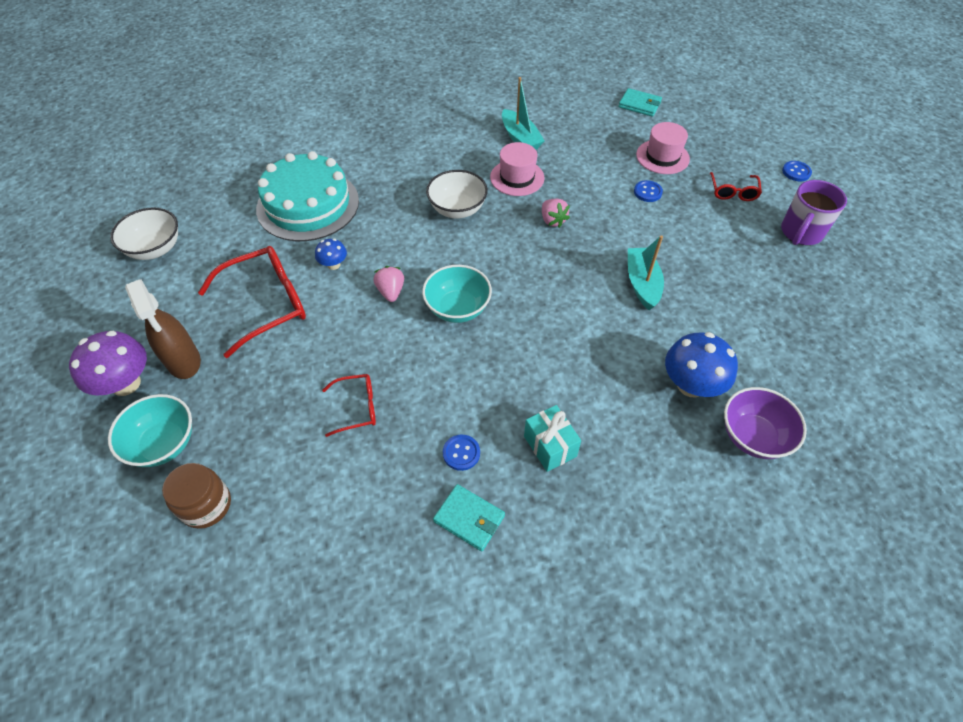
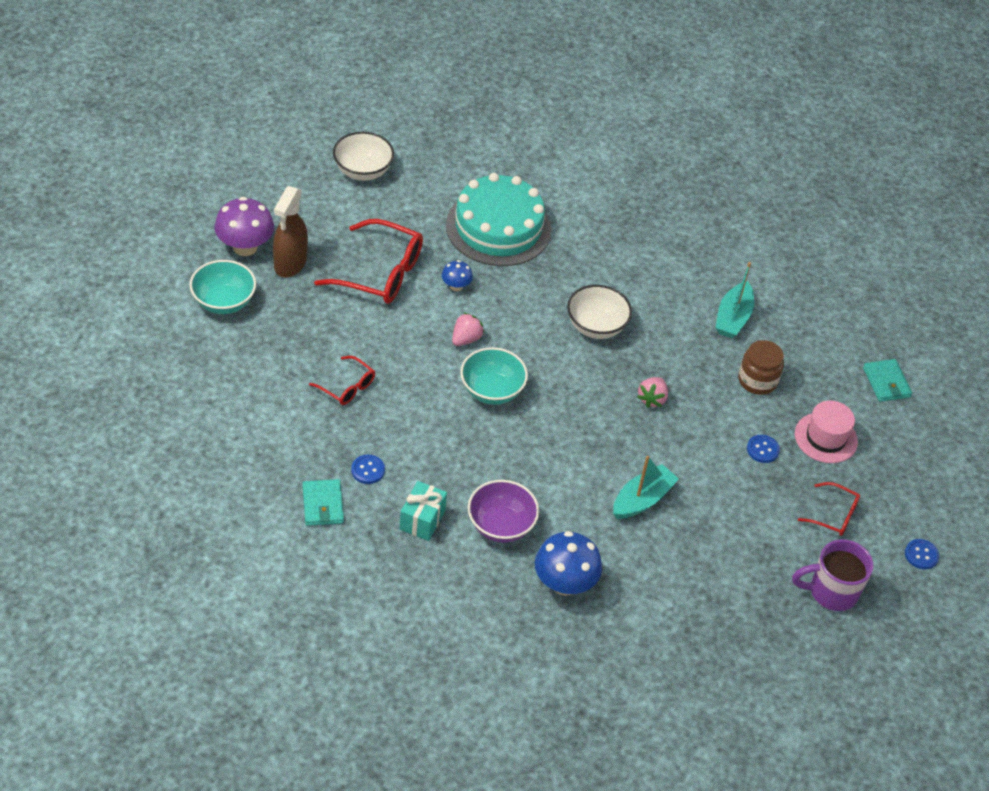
camera: 45 degrees right, 5 degrees down
(206, 505) = (205, 357): brown jar -> brown jar (757, 380)
(517, 177) = (678, 345): pink hat -> none
(733, 192) = (834, 515): red glasses -> red glasses turned 120 degrees counterclockwise
(753, 436) = (552, 646): purple bowl -> purple bowl (501, 526)

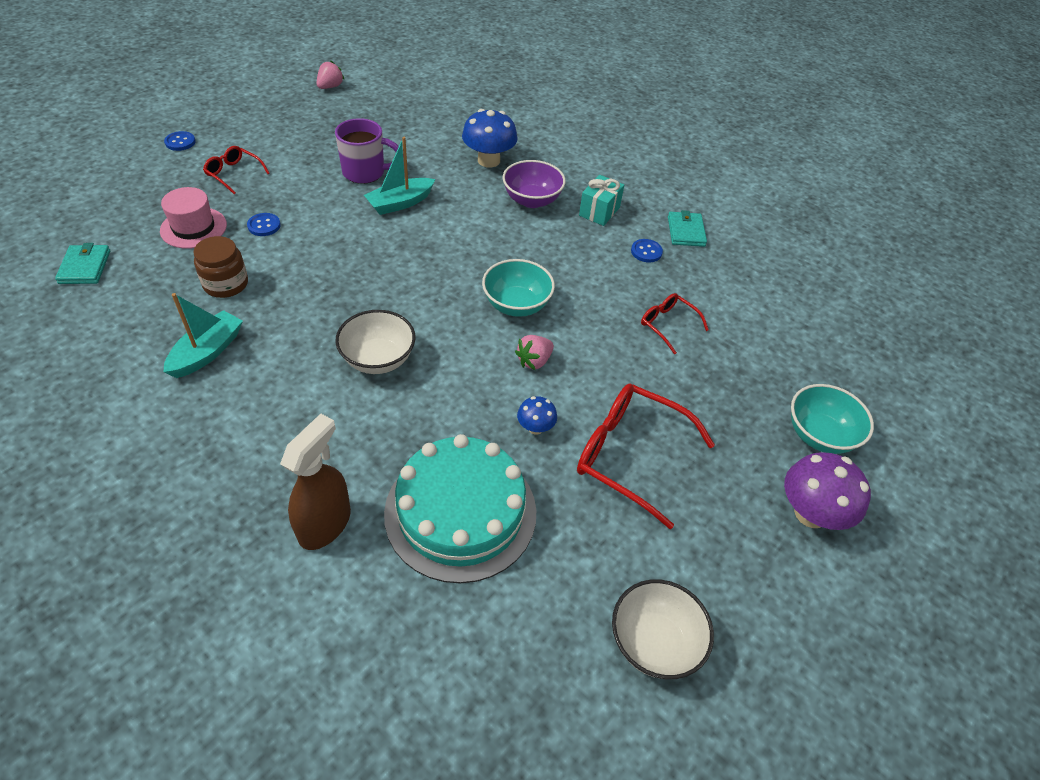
camera: 170 degrees left, 0 degrees up
(290, 263) = (747, 481): brown spray bottle -> brown spray bottle (325, 524)
(652, 399) = (350, 279): pink strawberry -> pink strawberry (330, 87)
(831, 592) = (275, 131): purple mug -> purple mug (365, 173)

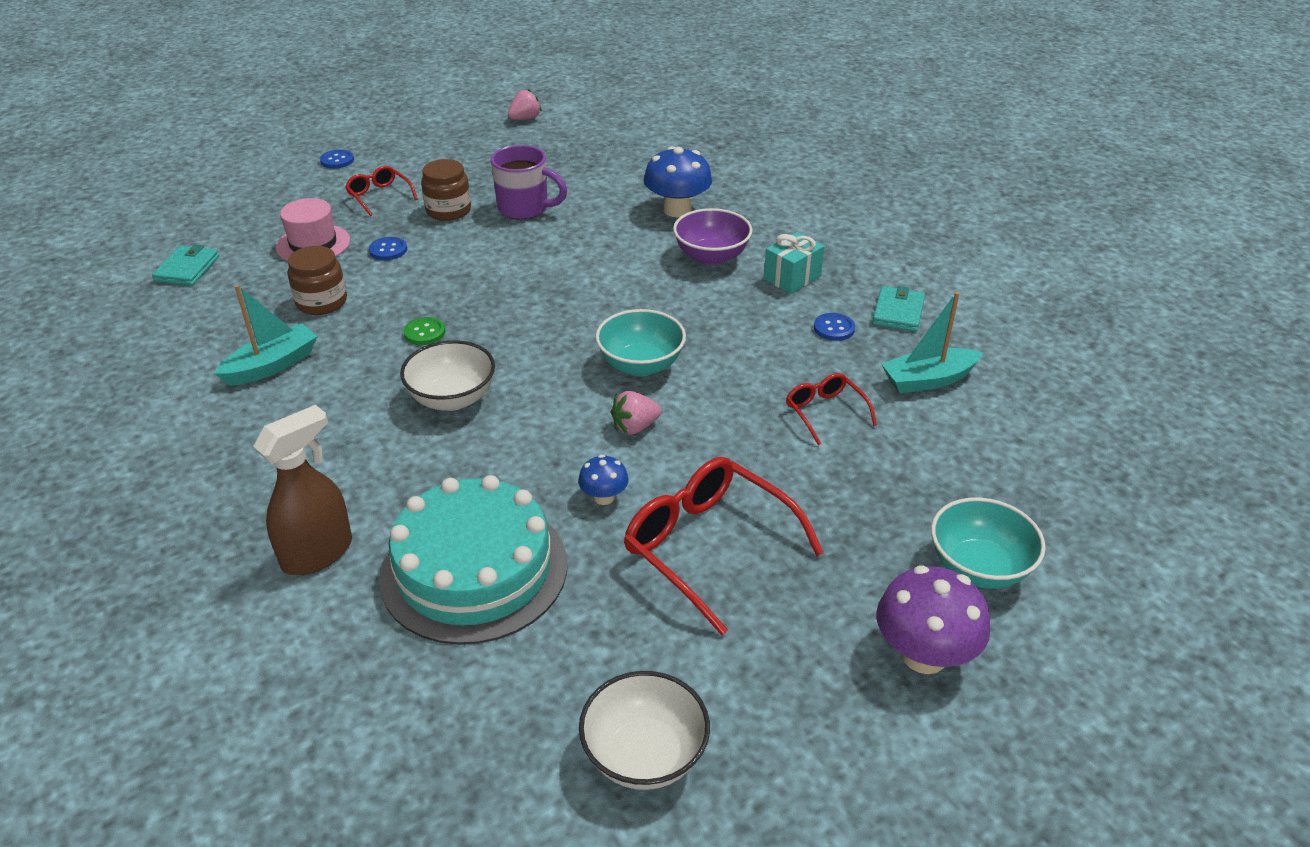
camera: 20 degrees right, 10 degrees down
(301, 181) = (448, 211): none -> brown jar
(329, 301) = (424, 333): none -> green button
(400, 203) = (551, 243): turquoise boat -> turquoise boat (928, 380)

